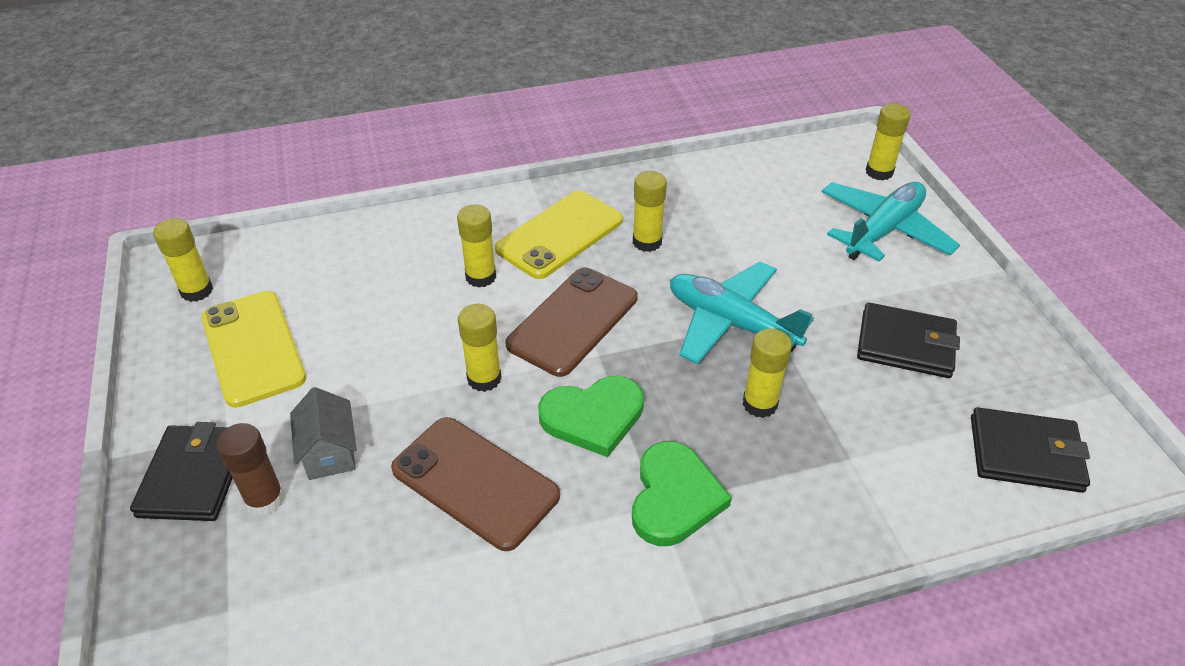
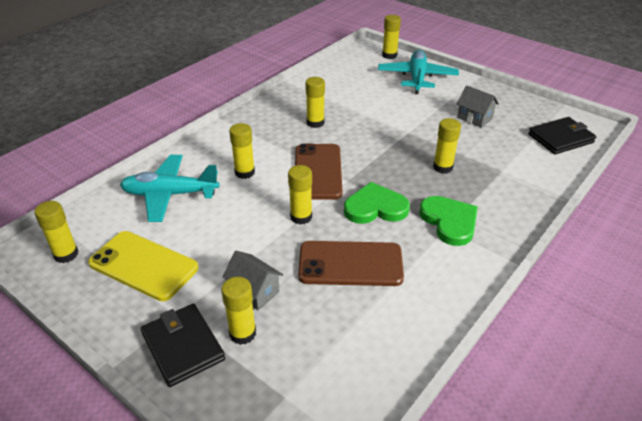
camera: 35 degrees left, 5 degrees down
(265, 499) = (242, 333): brown glue stick -> yellow glue stick
(560, 235) = (266, 137): yellow phone -> none
(593, 417) = (375, 207): green heart -> green heart turned 135 degrees counterclockwise
(731, 323) = (393, 141): turquoise plane -> turquoise plane (170, 194)
(905, 344) = (474, 118): black wallet -> grey house

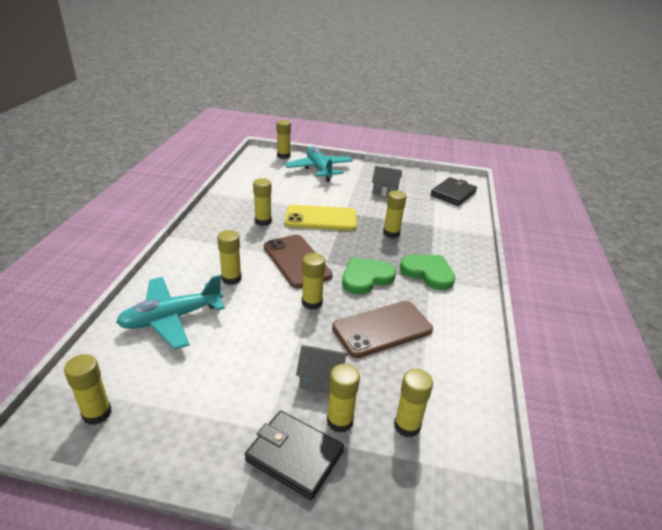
camera: 30 degrees left, 5 degrees down
(143, 266) = (195, 394): yellow phone -> yellow phone (321, 219)
(300, 362) = (407, 426): none -> yellow glue stick

